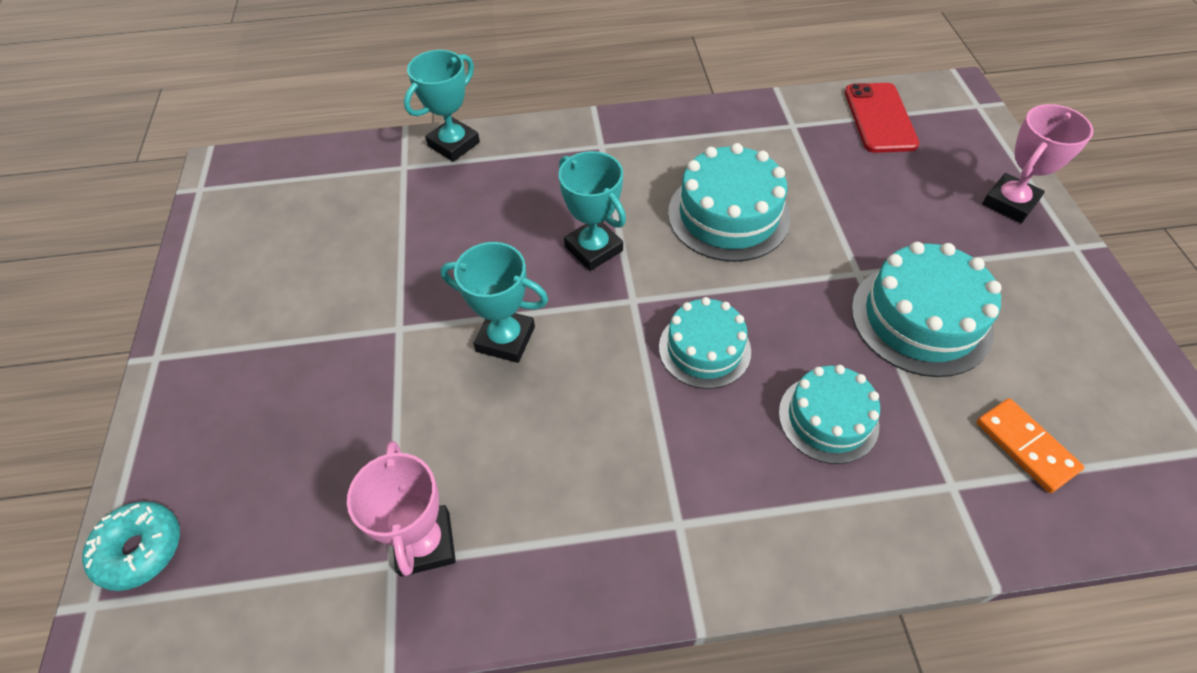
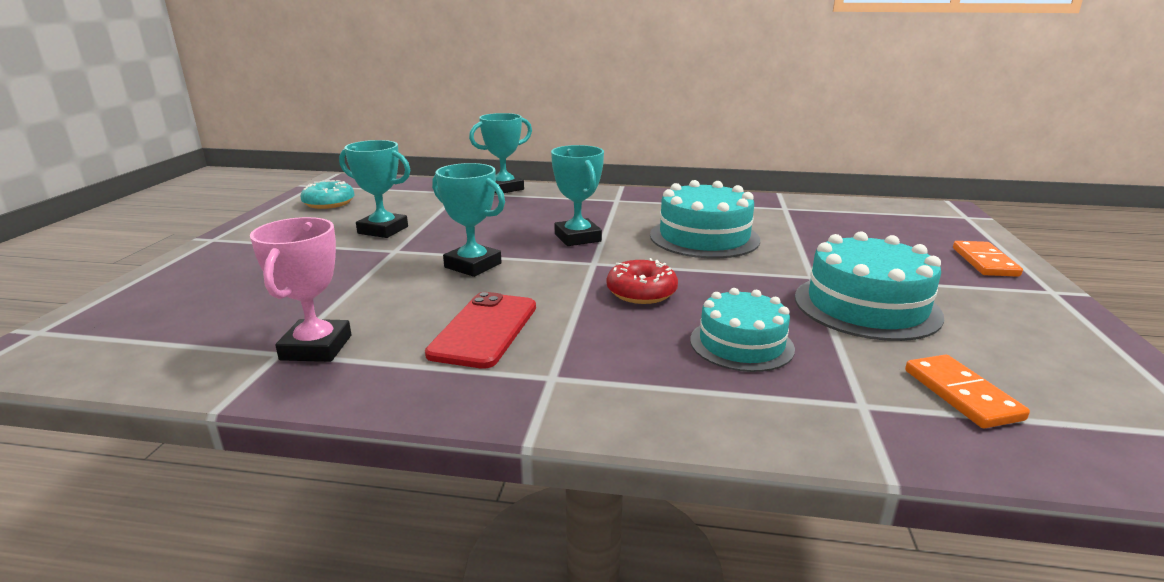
camera: 15 degrees right, 30 degrees down
(140, 549) = (103, 313): turquoise donut -> turquoise donut (329, 203)
(358, 284) = (383, 230): none -> turquoise trophy
(704, 349) = (641, 292): turquoise cake -> red donut
(879, 118) = (867, 213): red phone -> red phone (484, 330)
(1009, 202) = (984, 262): pink trophy -> orange domino

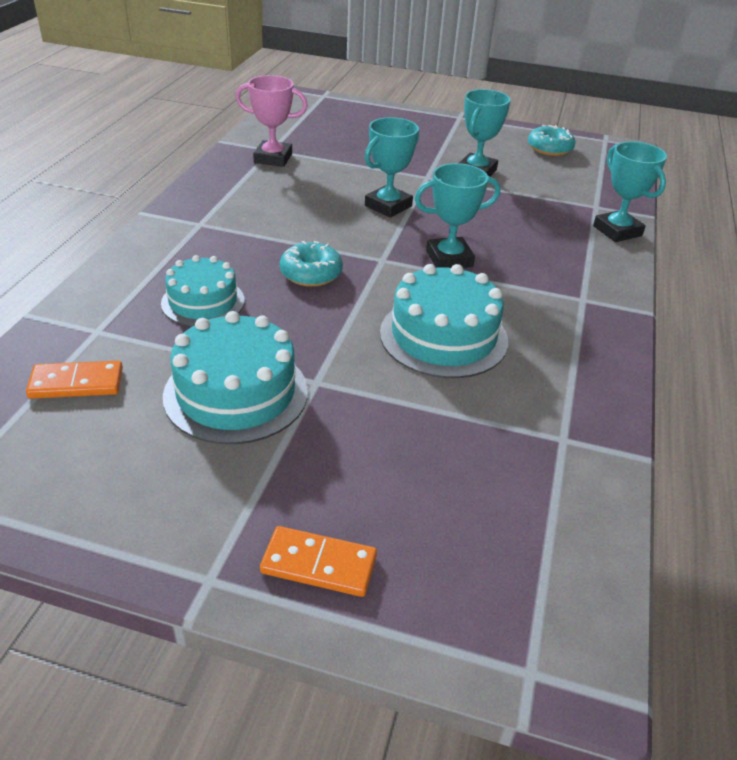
camera: 95 degrees right, 15 degrees up
(484, 330) = (273, 206): red phone -> none
(641, 292) = (311, 273): red donut -> turquoise donut

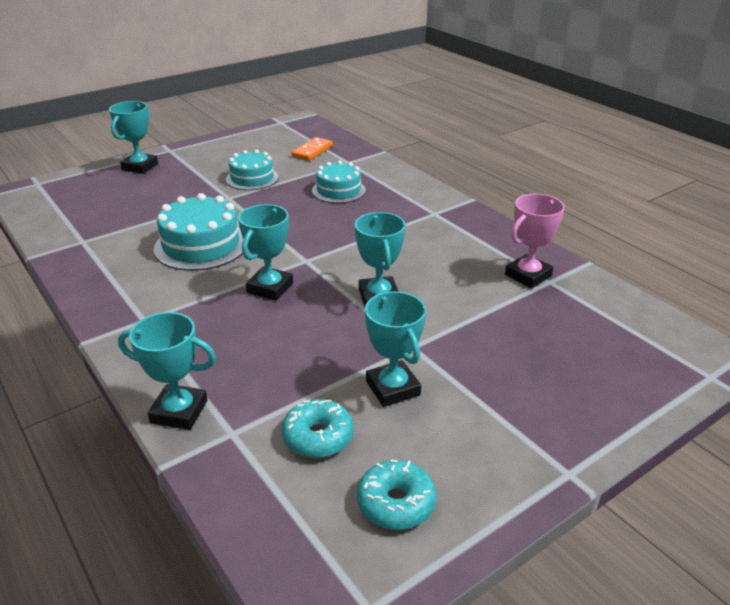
camera: 130 degrees right, 5 degrees down
(236, 393) = (252, 178): turquoise cake -> turquoise cake, size x0.66
(311, 273) = (324, 229): turquoise donut -> turquoise donut (318, 437)
(319, 564) = (140, 167): orange domino -> turquoise trophy

